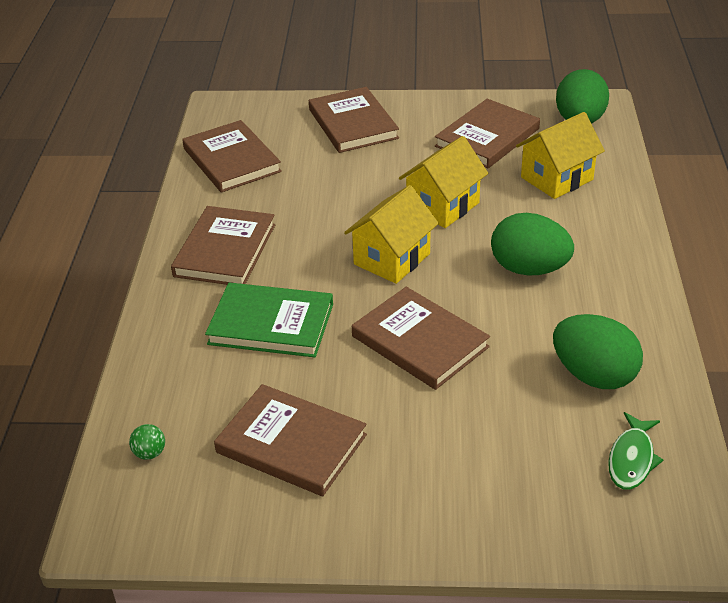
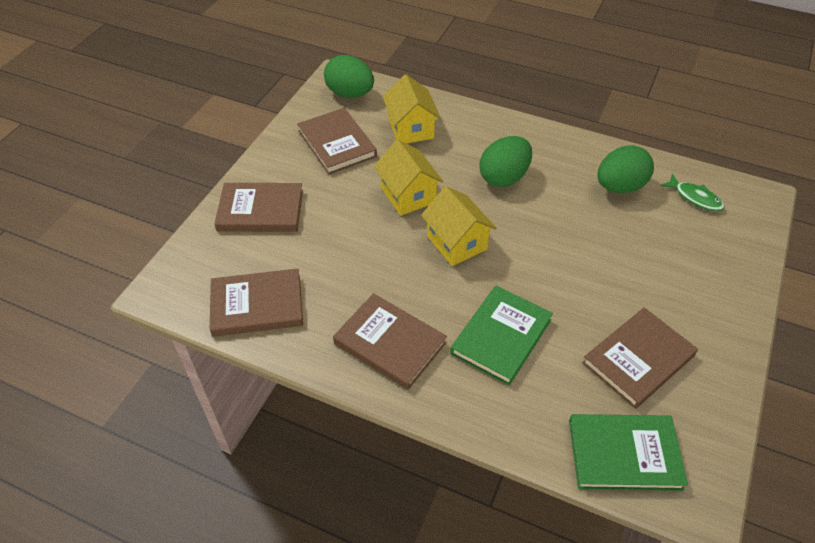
camera: 70 degrees left, 10 degrees up
(150, 453) = (624, 454): green ball -> green book
(420, 341) = (556, 257): brown book -> none

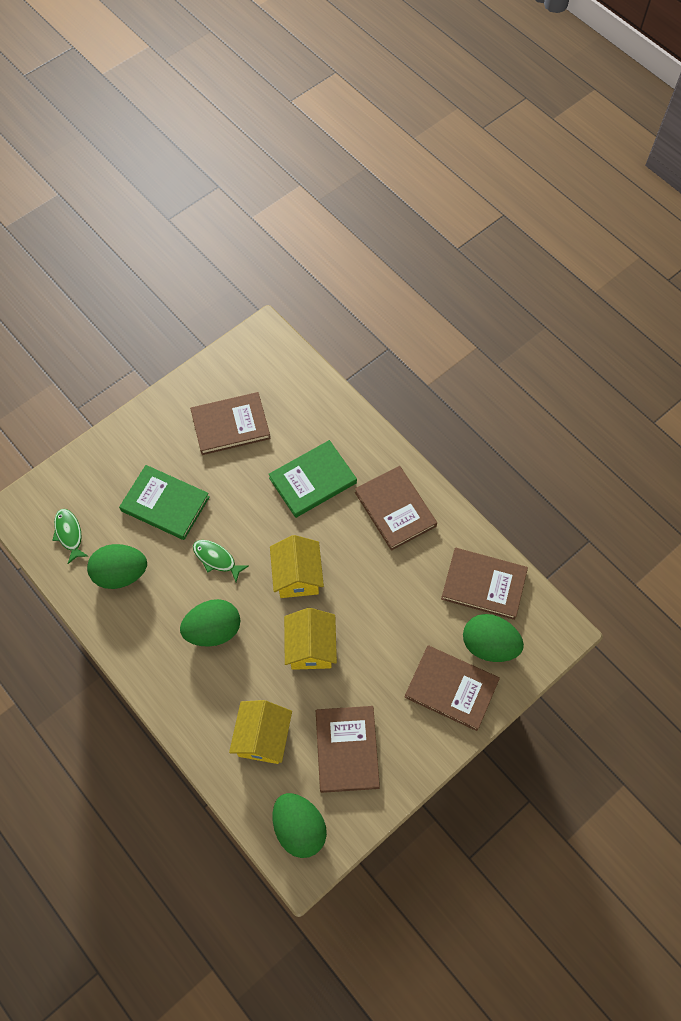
camera: 155 degrees left, 15 degrees up
(234, 255) = (489, 645): none -> green egg
(544, 228) = (216, 559): none -> green fish
(624, 454) = (286, 375): green book -> green book (165, 504)

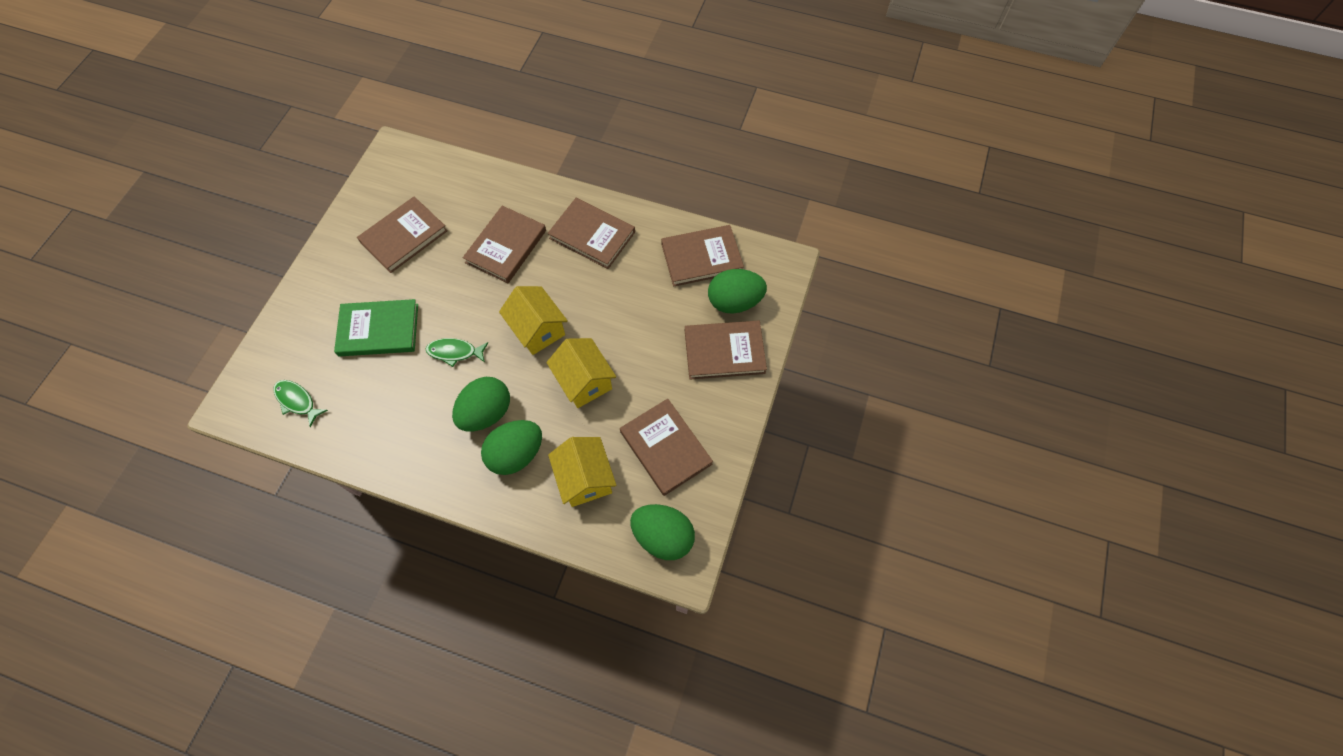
camera: 30 degrees left, 0 degrees up
(121, 574) = (369, 410): green egg -> green egg (516, 454)
(313, 480) = (506, 246): green book -> brown book

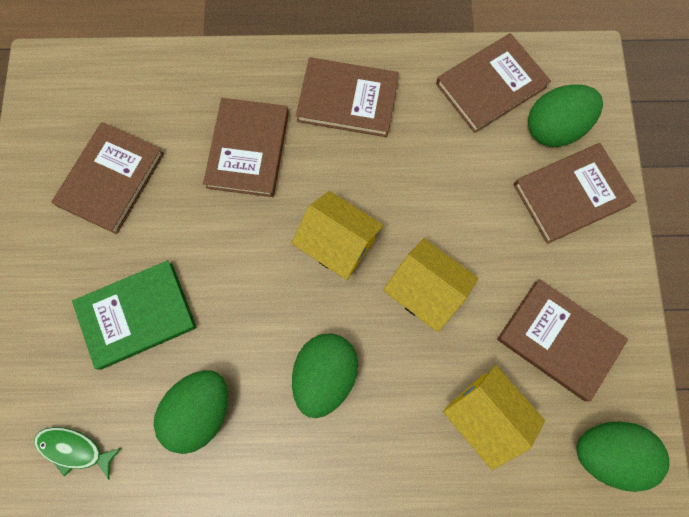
camera: 20 degrees left, 10 degrees up
(455, 352) = (248, 310): green fish -> none
(516, 454) = (386, 415): green egg -> green egg (200, 410)

